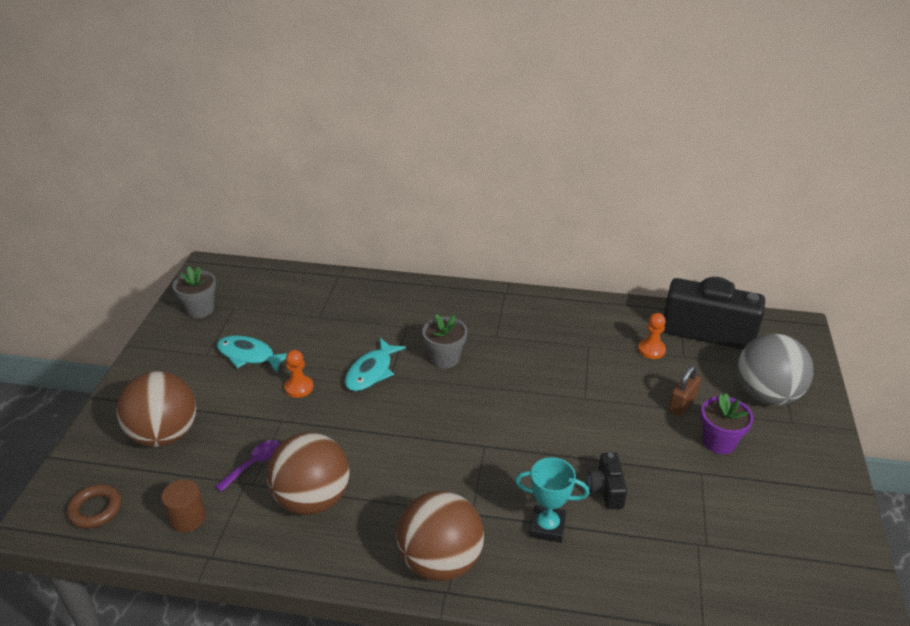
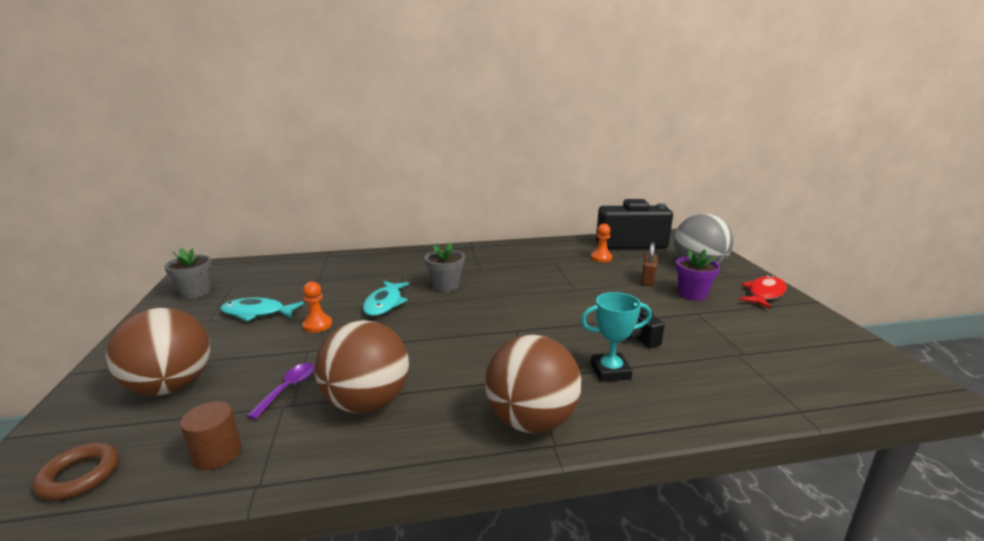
camera: 20 degrees left, 15 degrees down
(812, 464) = (764, 294): none -> red fish

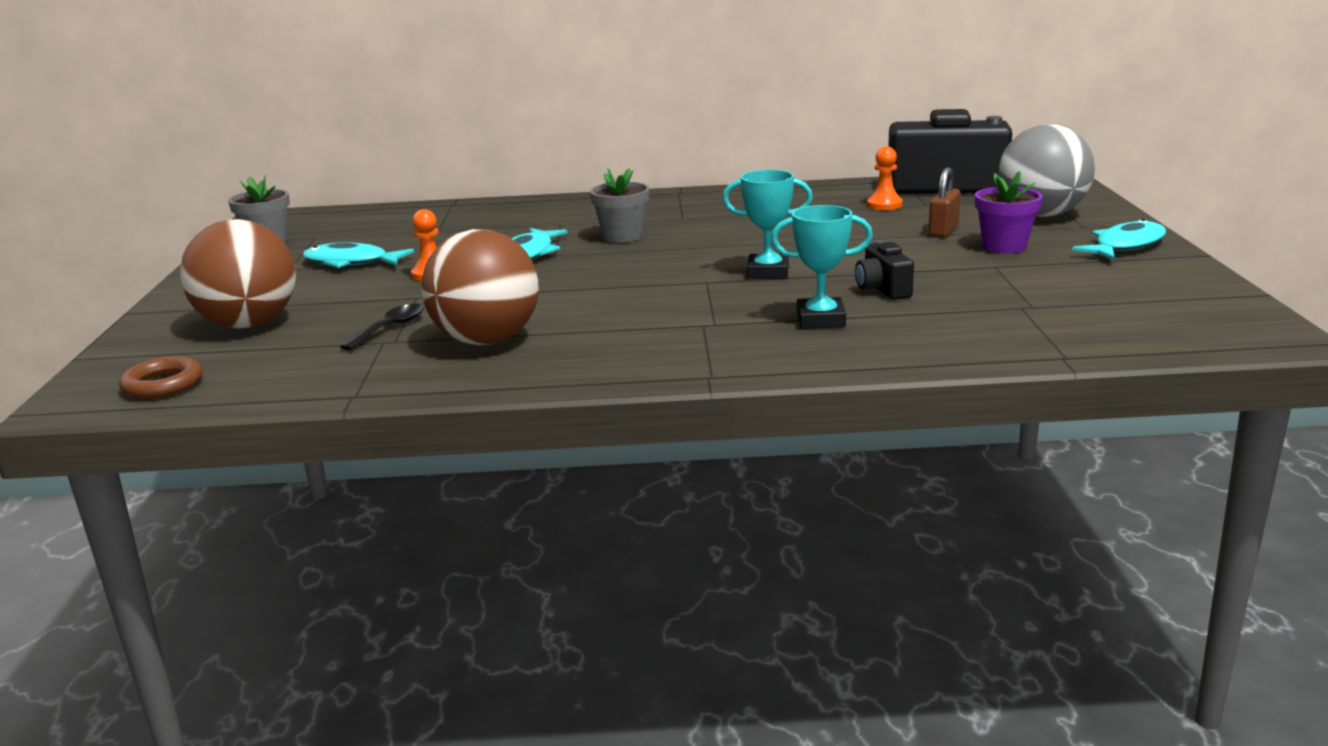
camera: 10 degrees right, 0 degrees up
(217, 453) = (308, 374): brown cylinder -> none
(288, 389) = (390, 328): purple spoon -> black spoon
(531, 420) = (689, 358): brown ball -> none
(554, 321) = (768, 273): none -> turquoise trophy
(764, 294) = (1125, 246): red fish -> turquoise fish

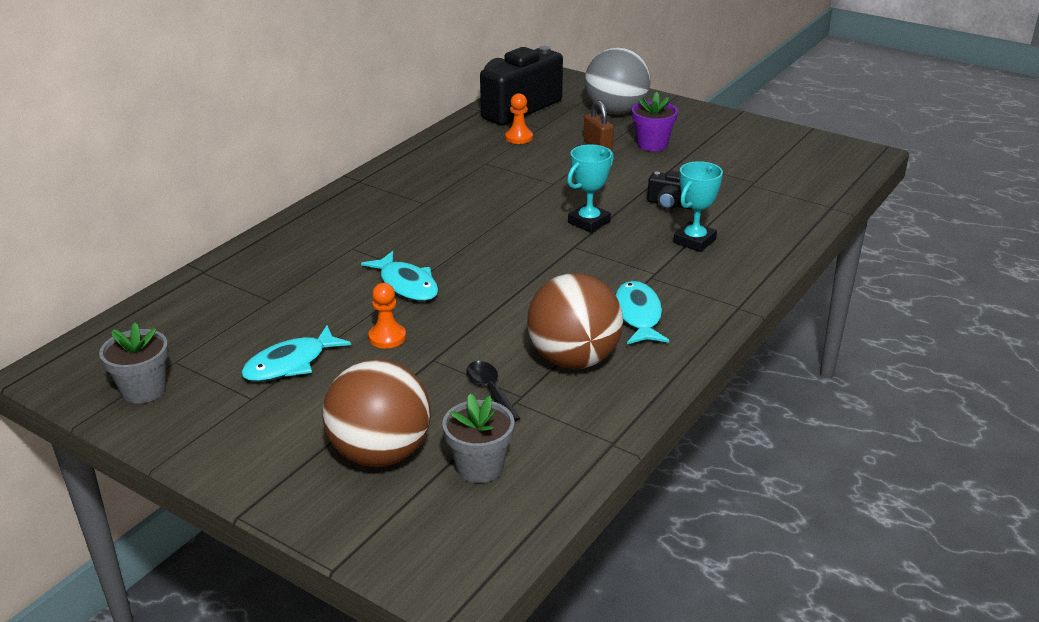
camera: 55 degrees left, 10 degrees up
(163, 385) = (474, 529): brown ring -> none
(622, 237) = (428, 238): grey flower pot -> grey flower pot (480, 467)
(1125, 246) = (701, 119): turquoise fish -> turquoise fish (637, 315)

